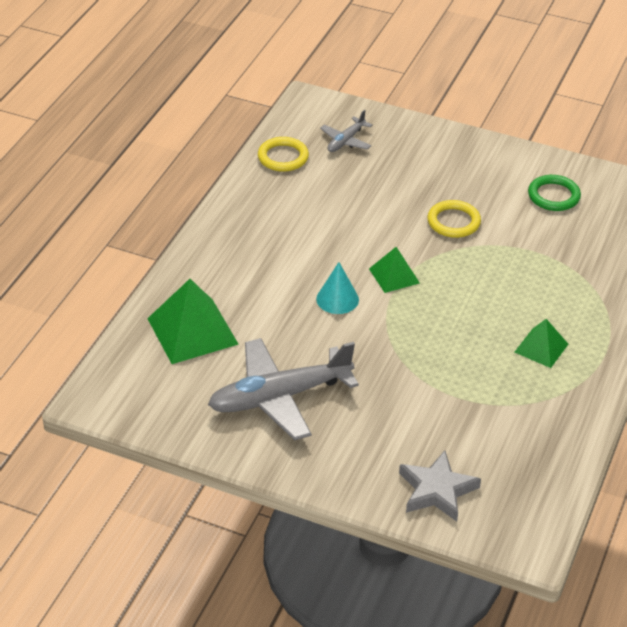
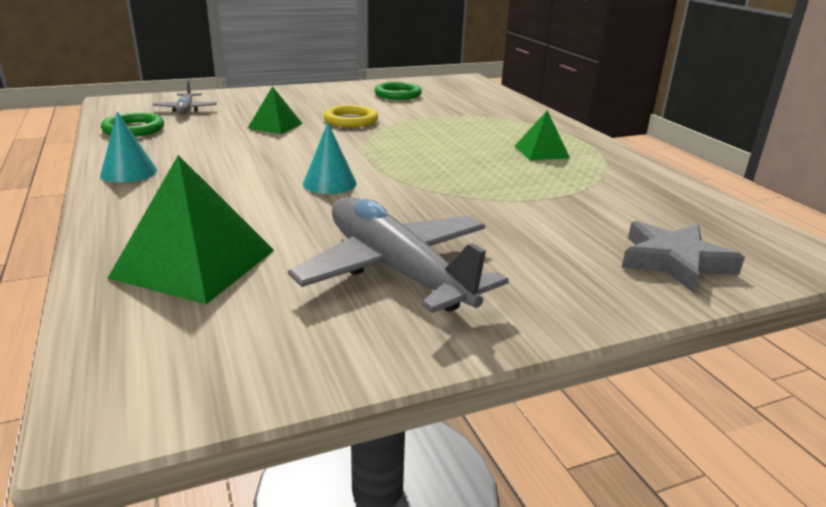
camera: 45 degrees left, 15 degrees down
(233, 218) = (128, 172): none -> turquoise cone
(279, 397) = (396, 270): grey plane -> grey plane turned 120 degrees clockwise
(283, 157) = (133, 129): yellow ring -> green ring
(394, 276) = (356, 155): green pyramid -> green pyramid (275, 125)

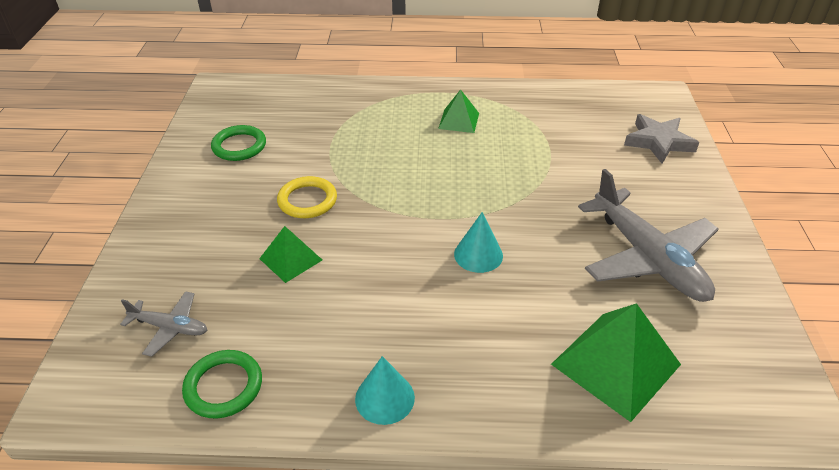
camera: 65 degrees left, 15 degrees up
(396, 270) = (647, 258): grey plane -> grey plane turned 105 degrees counterclockwise

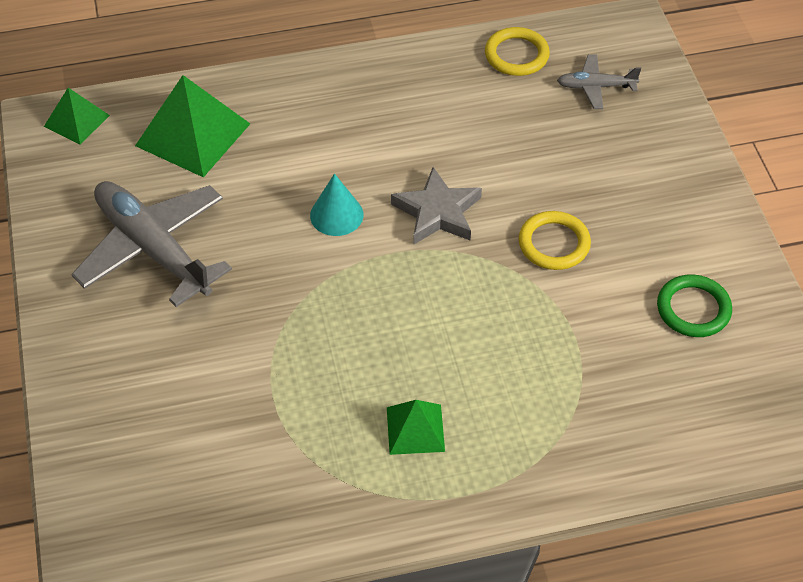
camera: 165 degrees right, 10 degrees up
(223, 386) = (516, 55): green ring -> yellow ring
(291, 259) = (529, 170): green pyramid -> green pyramid (77, 120)
(384, 398) = (383, 72): turquoise cone -> none
(658, 142) = (115, 448): grey star -> grey star (437, 212)

